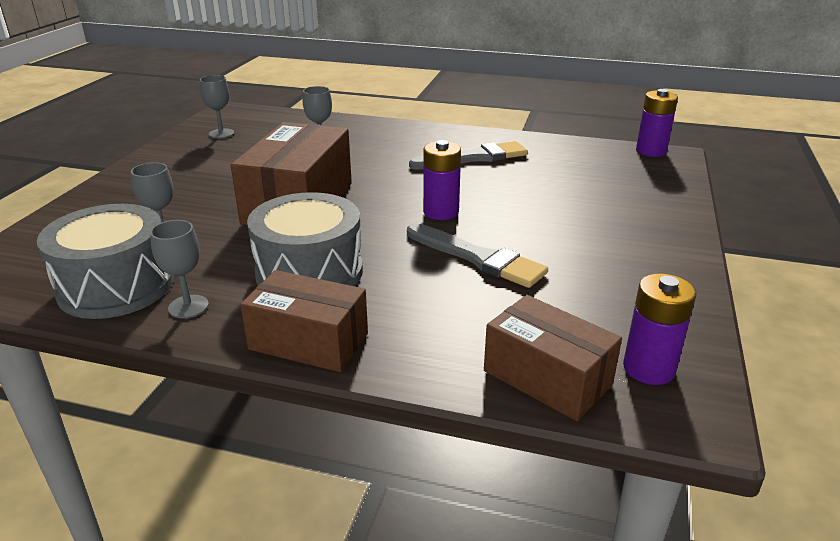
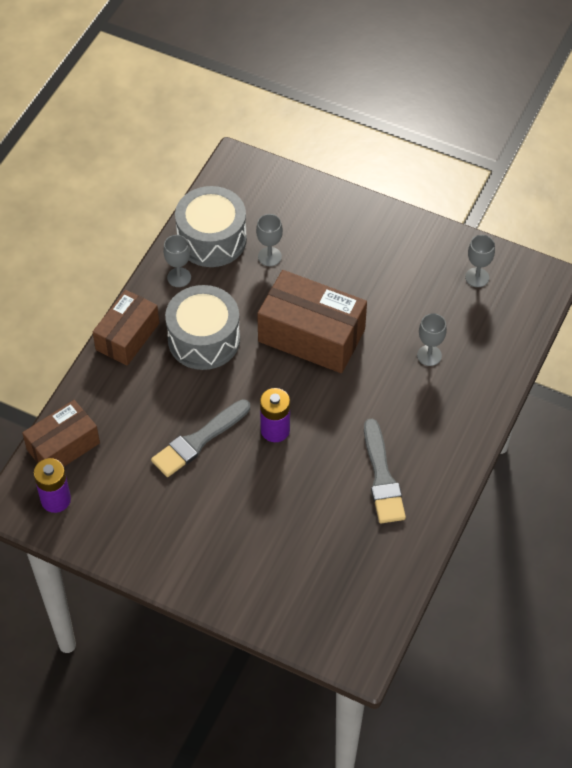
camera: 100 degrees right, 25 degrees up
(651, 151) = (373, 642): purple battery -> none

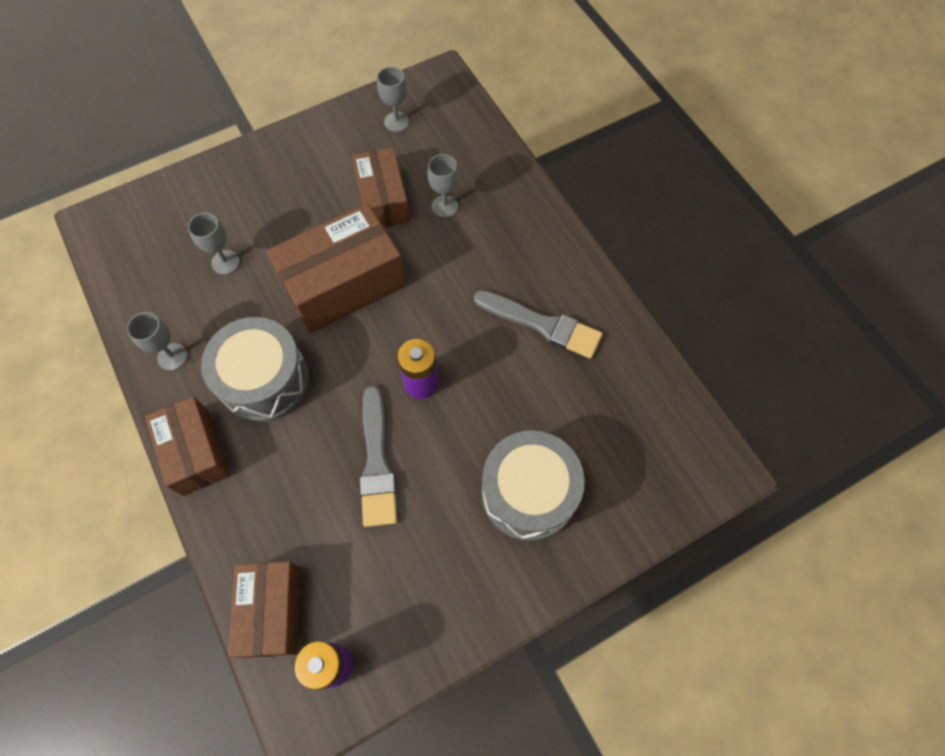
camera: 55 degrees left, 10 degrees up
(212, 239) = (157, 298): grey drum -> grey drum (528, 493)
(400, 314) = (383, 200): none -> brown box

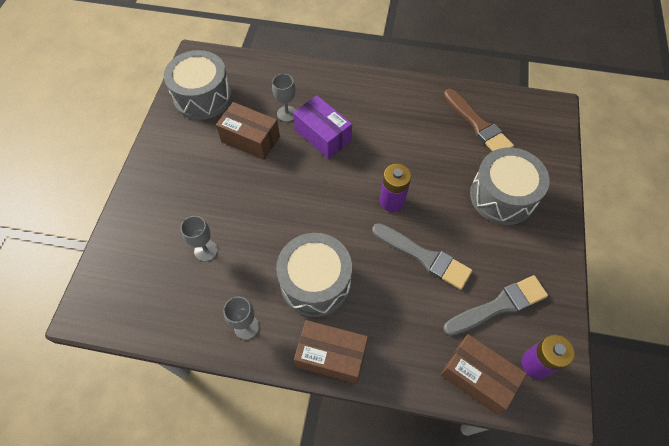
camera: 50 degrees left, 5 degrees down
(343, 284) = (288, 196): brown box -> none
(396, 122) = (202, 97): grey goblet -> grey drum
(447, 258) = (322, 135): none -> purple box
(542, 324) = (407, 122): grey brush -> grey brush (499, 305)
(610, 401) = (478, 125): none -> brown brush

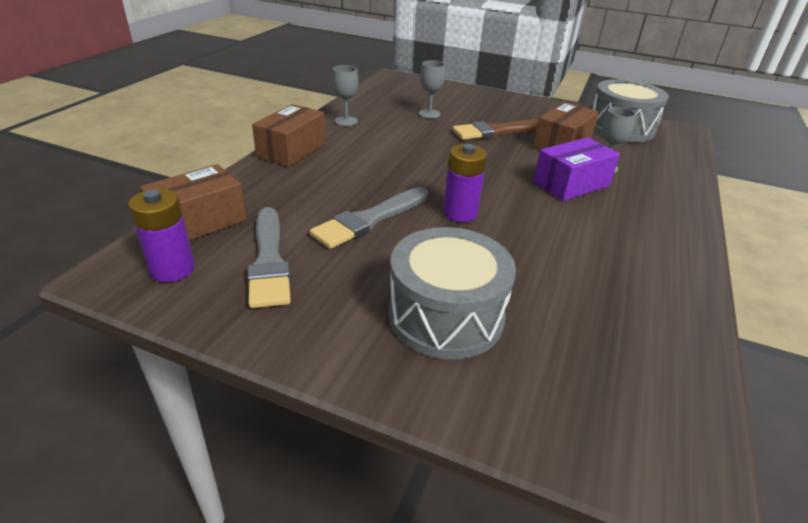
camera: 100 degrees right, 25 degrees down
(315, 282) = (371, 153): grey drum -> none
(478, 125) = (609, 330): brown brush -> brown brush (498, 131)

